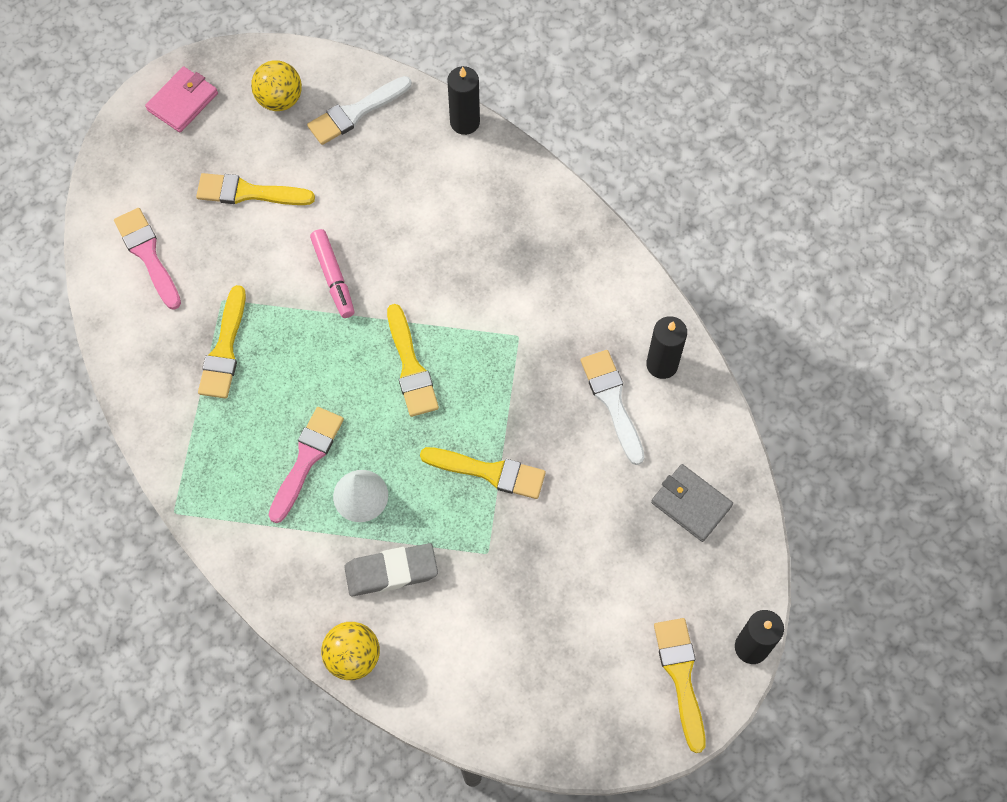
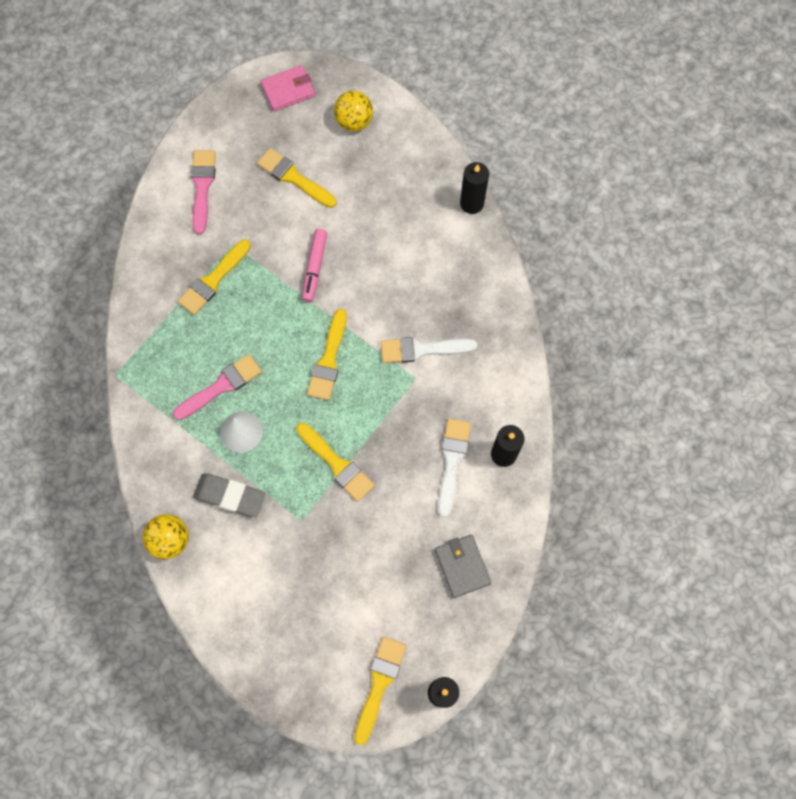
camera: 30 degrees right, 5 degrees up
(355, 112) = (400, 157): white brush -> white brush (422, 349)

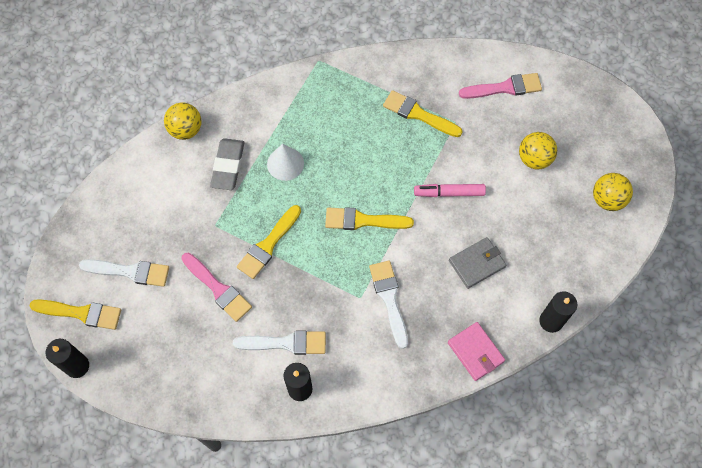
camera: 80 degrees right, 5 degrees down
(221, 386) = (323, 140): pink brush -> pink brush (218, 289)
(288, 90) = (623, 137): pink wallet -> pink wallet (475, 352)
(294, 177) = (534, 159): yellow brush -> yellow ball
(339, 623) = (130, 272): none -> white brush
(462, 566) = (190, 367): grey wallet -> grey wallet (477, 264)

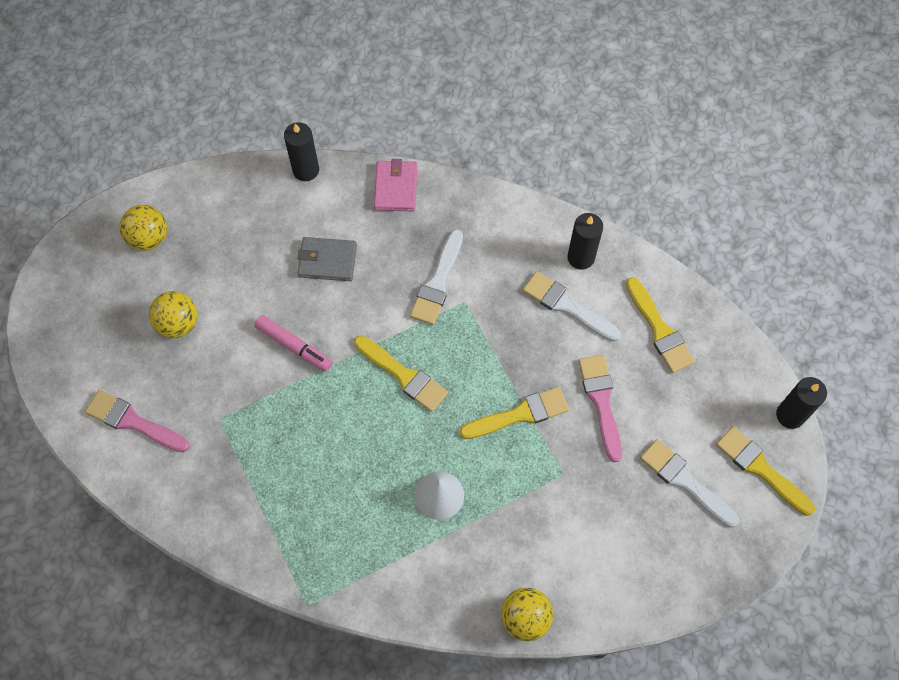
camera: 145 degrees left, 0 degrees up
(228, 166) = (505, 535): grey eraser -> none
(418, 114) = (251, 455): yellow brush -> yellow brush (659, 330)

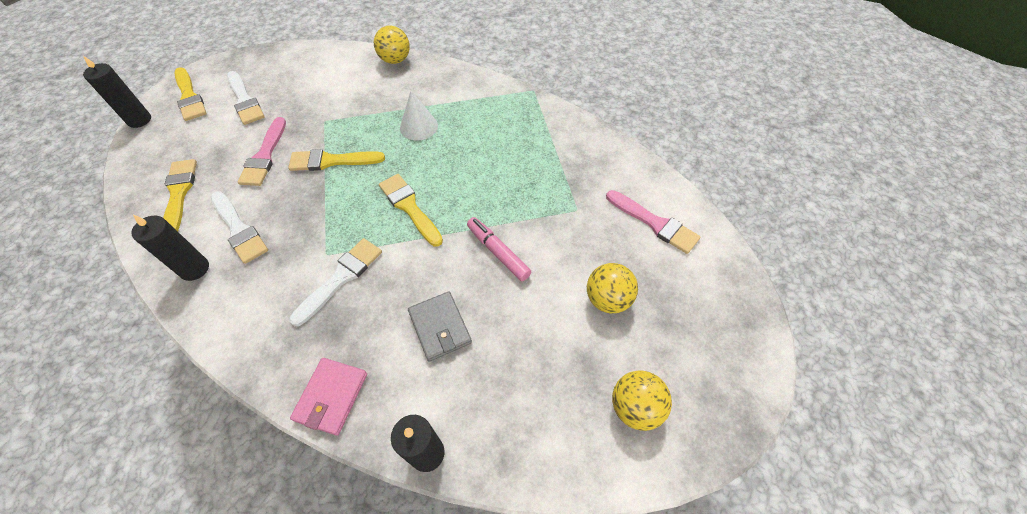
camera: 165 degrees left, 10 degrees down
(327, 261) = (440, 327): grey wallet -> grey wallet turned 45 degrees clockwise

